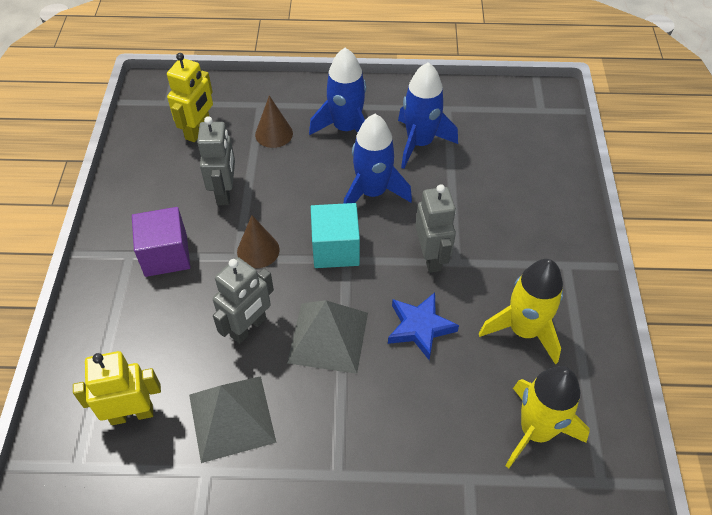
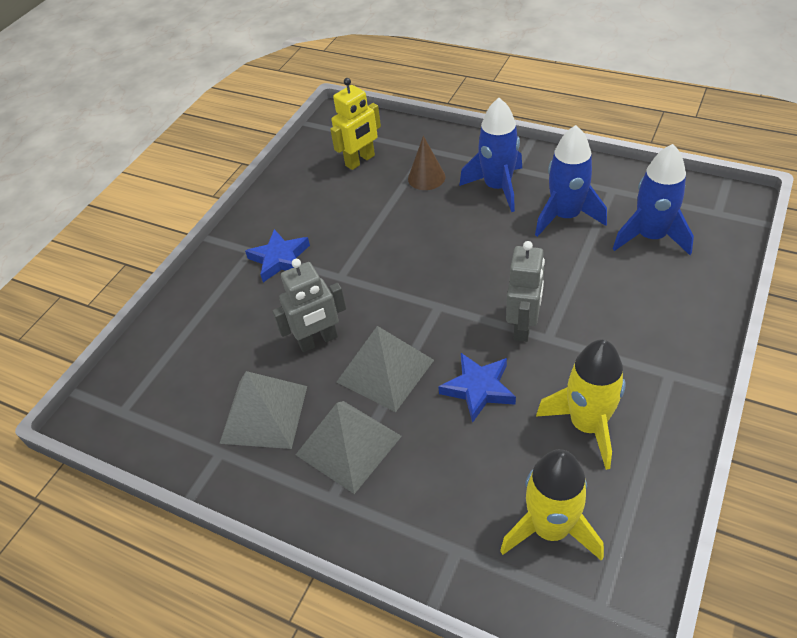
camera: 30 degrees right, 5 degrees down
(132, 414) = (185, 383): yellow robot -> none
(166, 255) = (280, 259): purple cube -> blue star
(225, 192) = (356, 218): grey robot -> none
(258, 250) = (360, 276): brown cone -> none
(329, 420) = (348, 445): none -> grey pyramid
(335, 249) = (432, 293): turquoise cube -> none
(372, 192) = (494, 251): blue rocket -> blue rocket (650, 237)

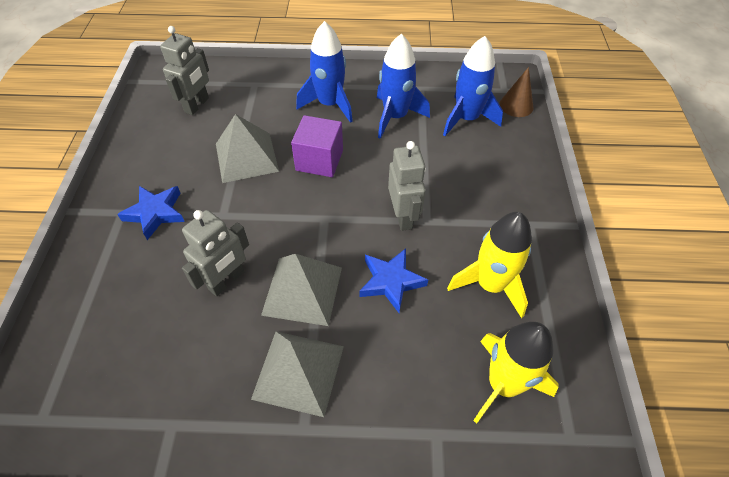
camera: 30 degrees left, 5 degrees up
(264, 414) = (202, 369): grey pyramid -> grey pyramid (246, 157)
(360, 161) = (197, 105): yellow robot -> grey robot
(426, 177) = (264, 108): brown cone -> brown cone (516, 105)
(460, 245) = (319, 160): none -> purple cube

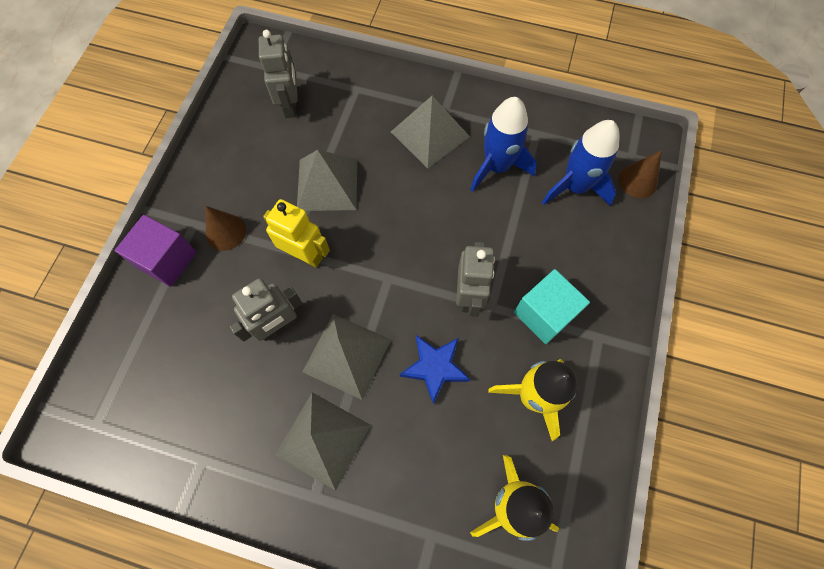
camera: 15 degrees right, 15 degrees up
(155, 213) = (225, 232): blue star -> brown cone
(197, 105) = (290, 105): grey robot -> grey robot turned 45 degrees counterclockwise
(239, 216) = (305, 255): none -> yellow robot
(319, 160) = (401, 205): purple cube -> purple cube (167, 260)
(329, 104) = (430, 134): blue rocket -> grey pyramid
(476, 216) = (544, 314): none -> turquoise cube

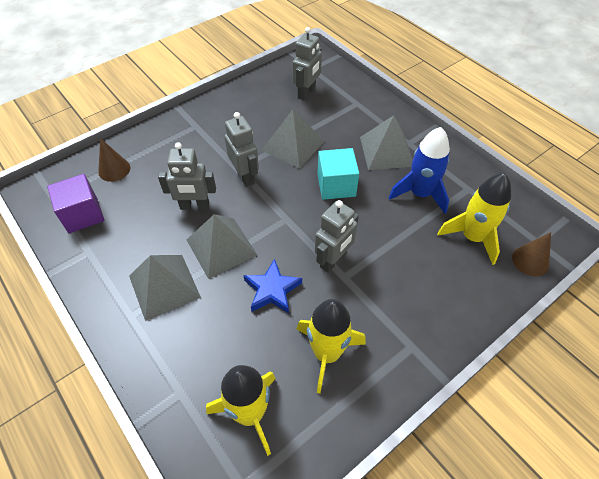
camera: 35 degrees right, 15 degrees down
(167, 260) = (164, 136): purple cube -> purple cube (83, 215)
(225, 232) = (209, 139): brown cone -> brown cone (114, 169)
(305, 255) = (245, 176): yellow robot -> grey robot
(544, 314) = (380, 305): turquoise cube -> turquoise cube (336, 185)
(575, 187) = (472, 237): blue rocket -> yellow rocket

